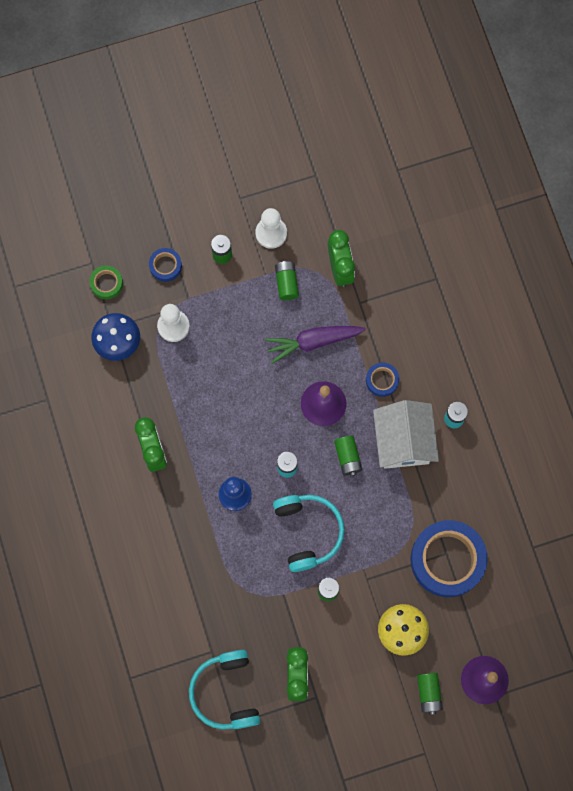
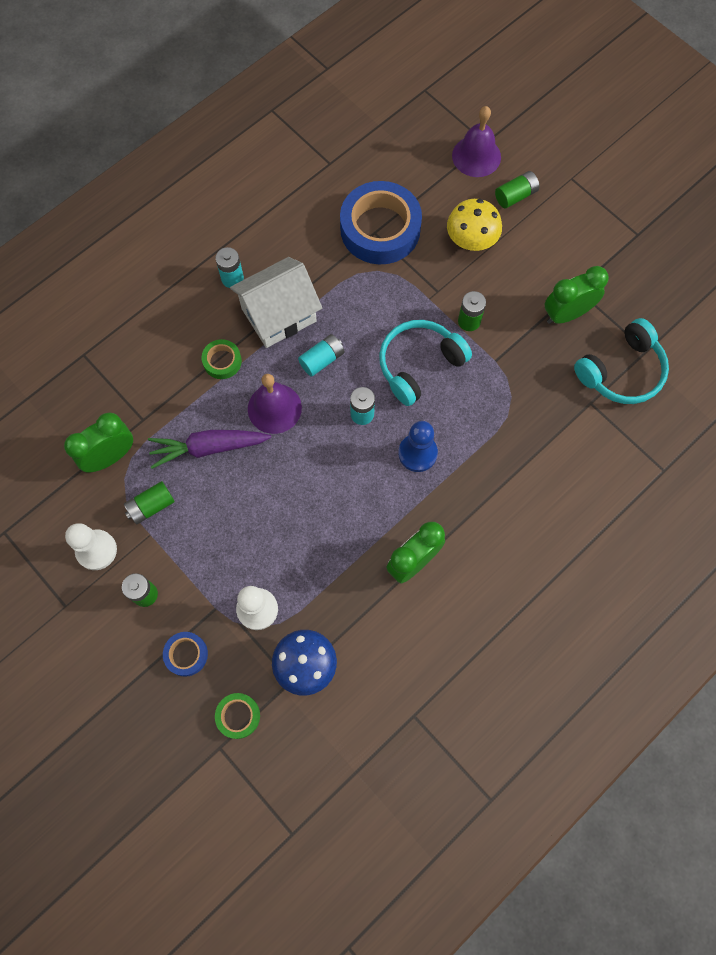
camera: 115 degrees left, 5 degrees down
(313, 342) = (209, 448): purple carrot -> purple carrot turned 120 degrees clockwise
(348, 457) = (322, 360): green battery -> turquoise battery
(382, 380) = (222, 361): blue tape -> green tape

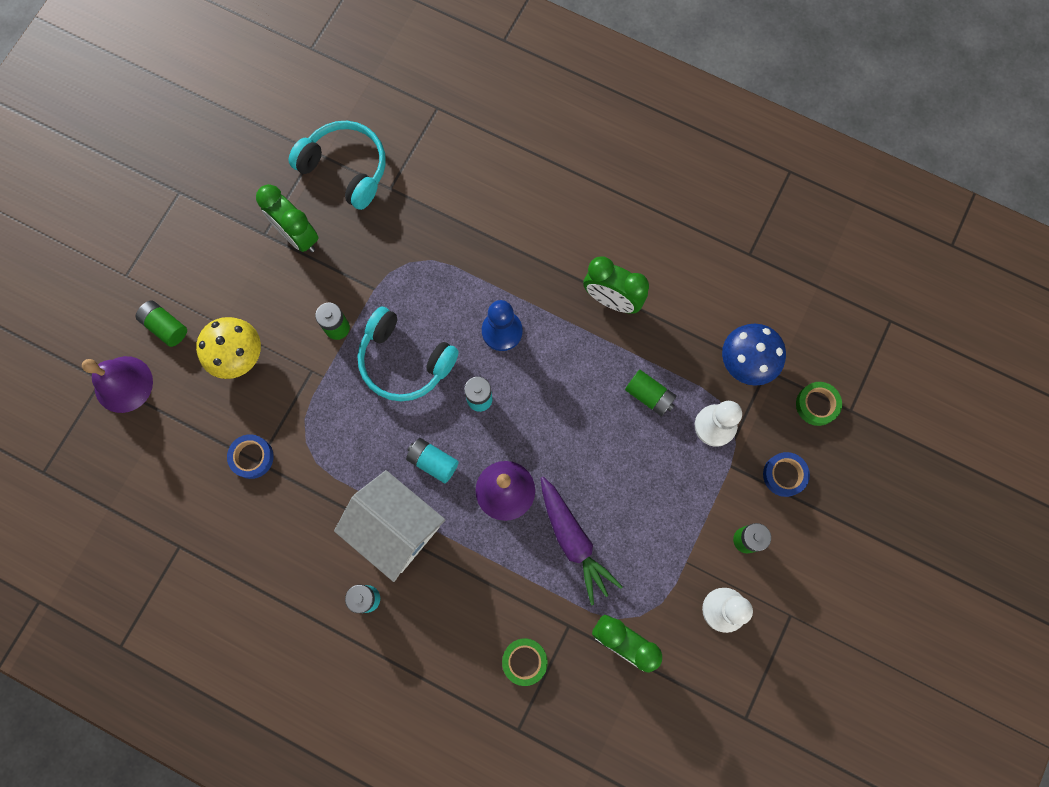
camera: 110 degrees left, 5 degrees up
(151, 506) = (657, 573): green battery -> green battery (649, 396)
(222, 361) = (471, 568): green tape -> green tape (524, 661)
(380, 229) = (252, 457): blue tape -> blue tape, size x0.45

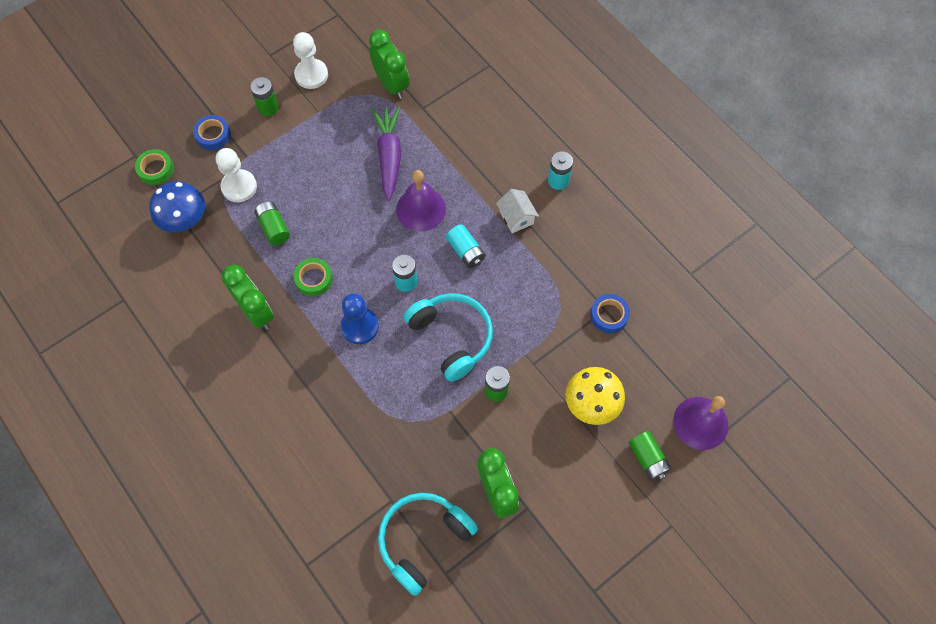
camera: 155 degrees left, 10 degrees down
(346, 169) = (423, 540): turquoise headphones -> turquoise headphones turned 75 degrees clockwise
(395, 528) = (516, 217): white house -> white house, size x0.50
(524, 661) = (464, 100): green tape -> green tape (314, 279)

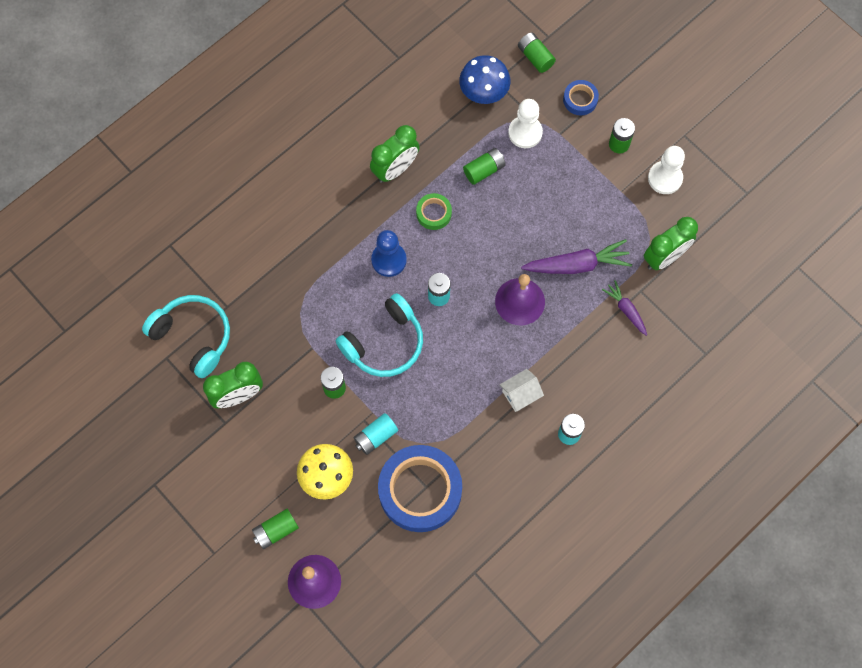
camera: 85 degrees right, 5 degrees up
(156, 169) = (535, 57): green tape -> green battery
(440, 121) = (626, 310): none -> purple carrot
(466, 251) = (477, 348): turquoise battery -> turquoise battery (375, 436)
(609, 315) = (420, 490): blue tape -> blue tape, size x2.20

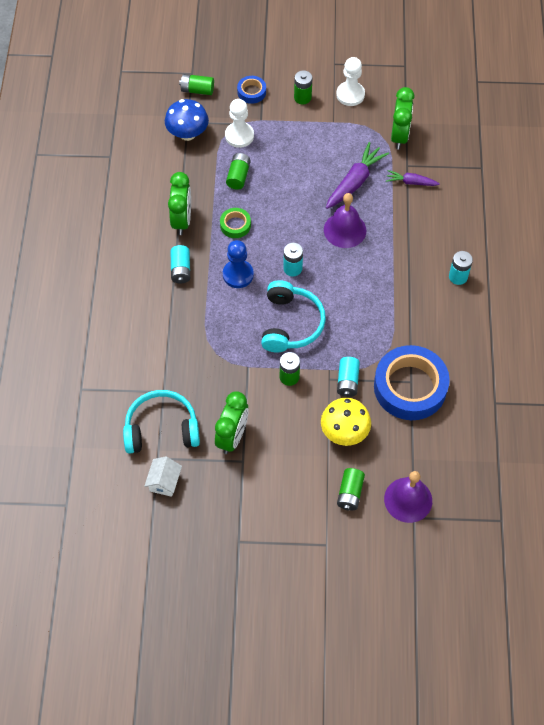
camera: 45 degrees left, 10 degrees down
(349, 213) = (181, 269): none -> turquoise battery
(520, 394) = (405, 280): white house -> white house (164, 482)

